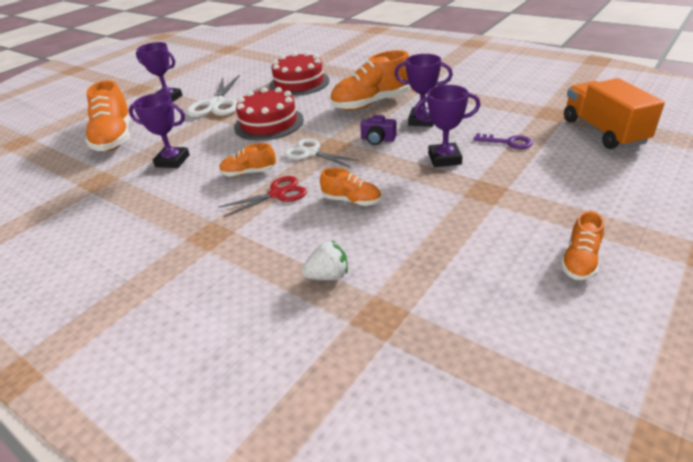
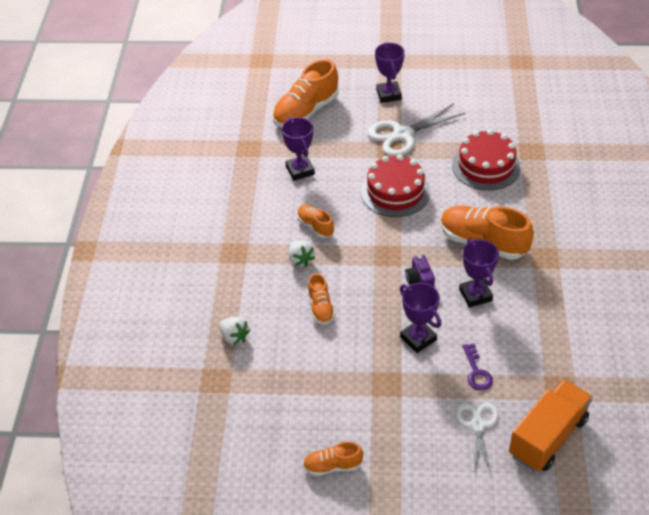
camera: 55 degrees right, 10 degrees up
(277, 194) = (300, 260): red scissors -> white strawberry
(311, 153) = (368, 247): white scissors -> white scissors (477, 425)

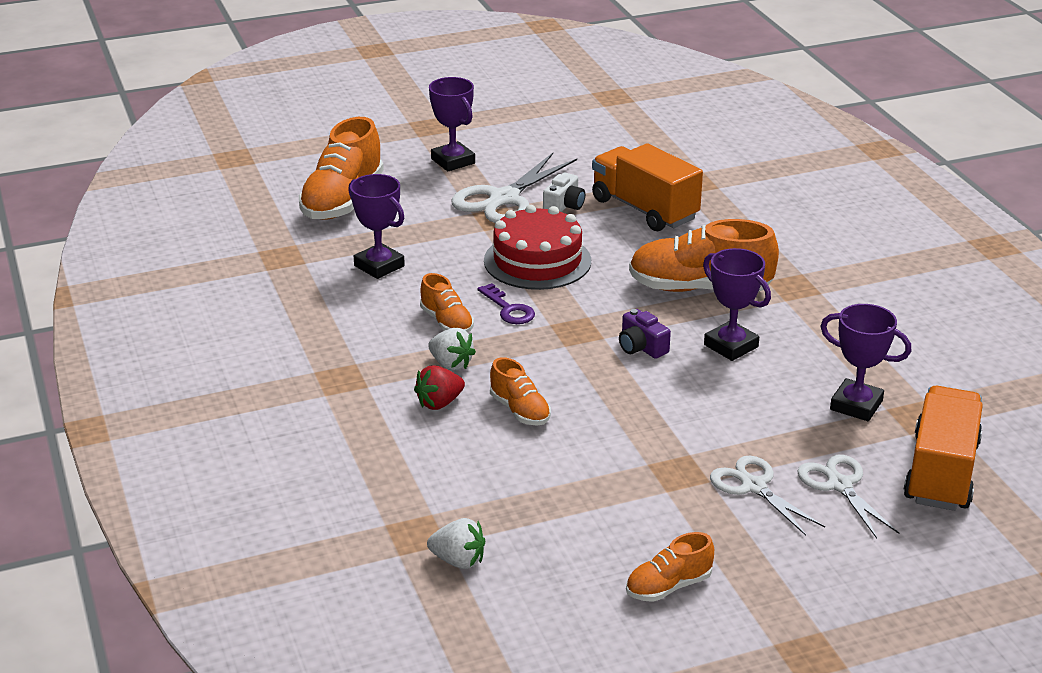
camera: 25 degrees left, 15 degrees down
(234, 337) = (410, 476): white strawberry -> white strawberry (458, 561)
(278, 288) = (439, 403): none -> red strawberry
(315, 226) = (446, 322): orange shoe -> orange shoe turned 150 degrees counterclockwise
(418, 338) = (686, 411): purple trophy -> purple trophy (856, 405)
(425, 409) = (753, 486): none -> white scissors
(437, 150) = (564, 206): none -> white camera
(476, 372) = (794, 427): purple key -> purple key (509, 309)
(486, 166) = (644, 209): red cake -> orange truck

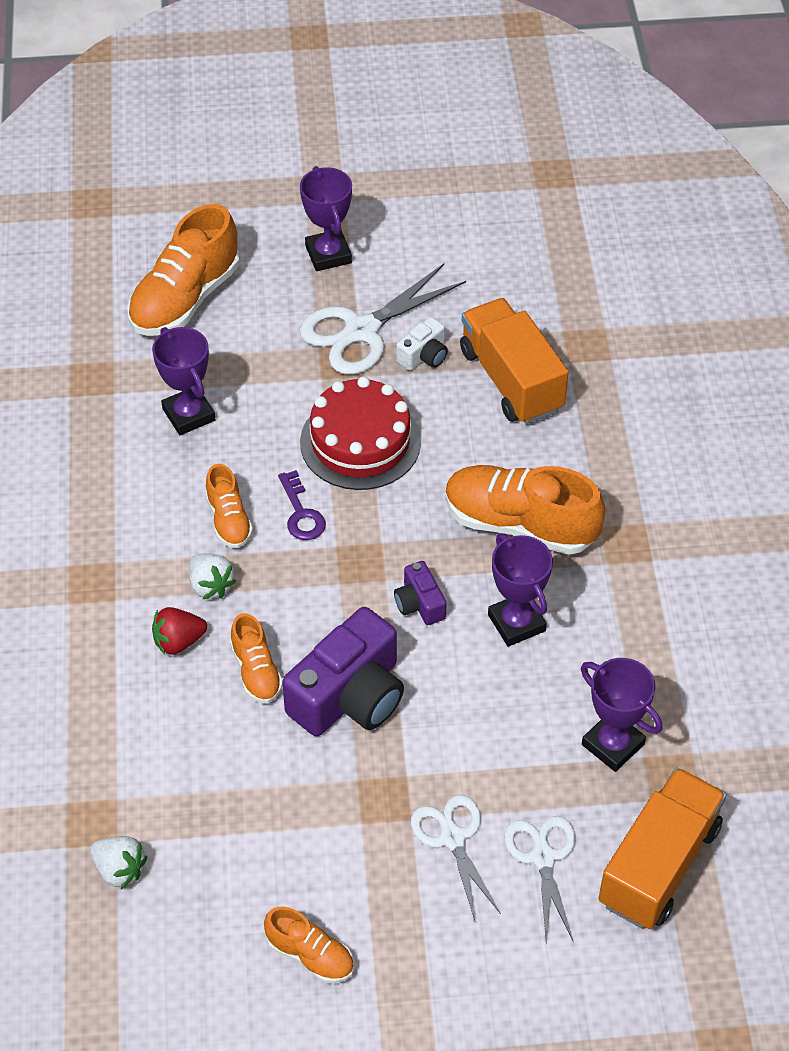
camera: 15 degrees right, 20 degrees up
(611, 412) = (349, 696): none -> purple camera
(668, 586) = (310, 955): orange shoe -> orange shoe turned 135 degrees counterclockwise

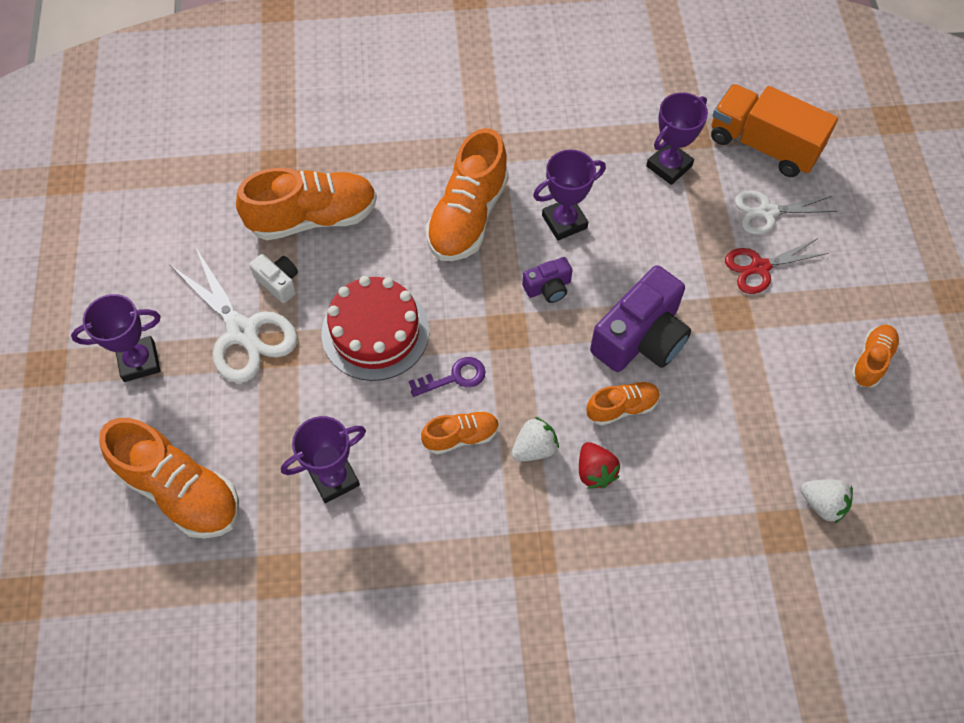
camera: 90 degrees left, 10 degrees up
(119, 869) = (822, 504): white strawberry -> white strawberry turned 90 degrees clockwise
(349, 696) = (640, 337): purple camera -> purple camera turned 90 degrees clockwise
(452, 838) = (759, 267): white scissors -> red scissors
(511, 380) = (313, 218): orange truck -> orange shoe

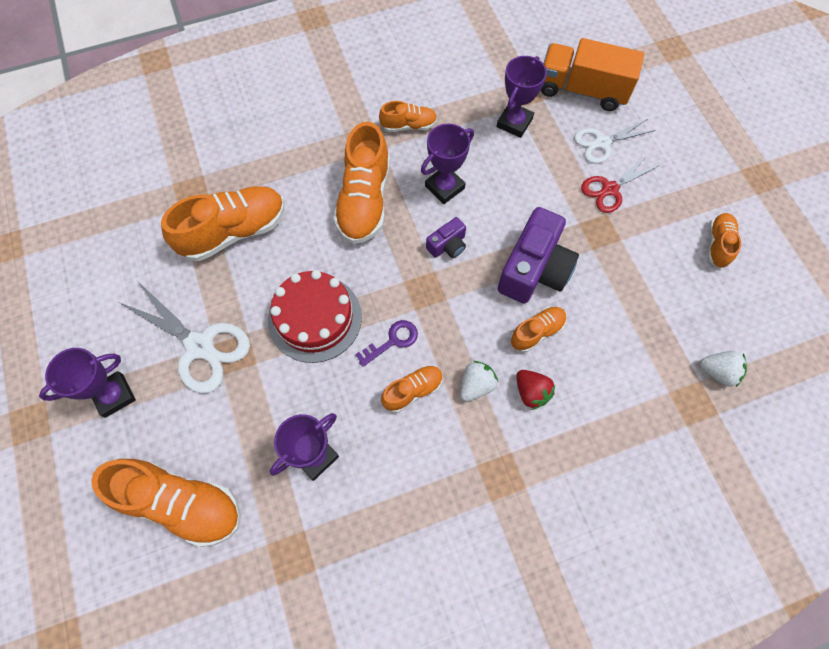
camera: 15 degrees left, 5 degrees up
(278, 282) = (219, 295): white camera -> none
(543, 143) = (408, 126): none -> orange shoe

